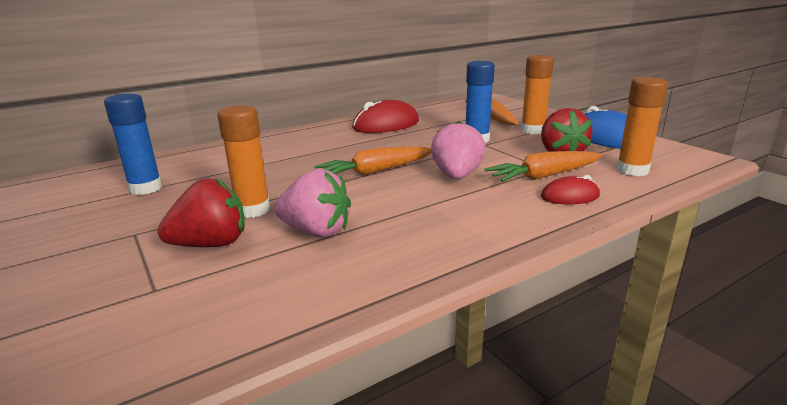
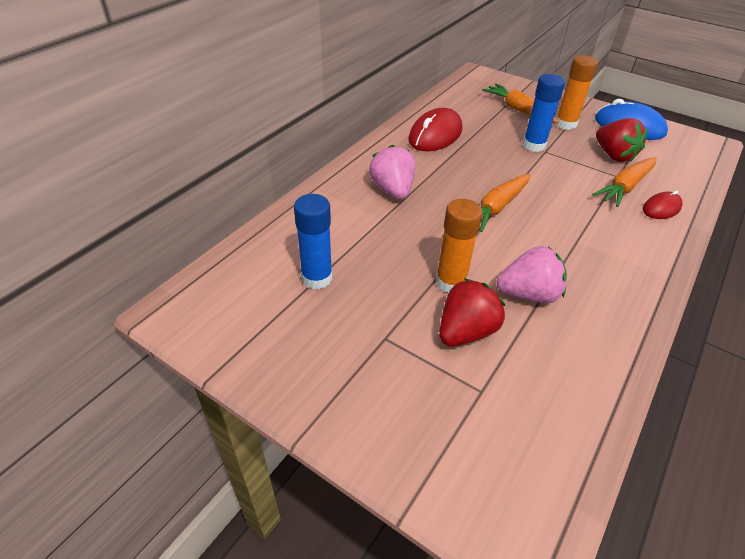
camera: 25 degrees left, 20 degrees up
(457, 176) = (564, 200): pink strawberry -> pink strawberry (392, 190)
(632, 170) = (676, 167): orange glue stick -> none

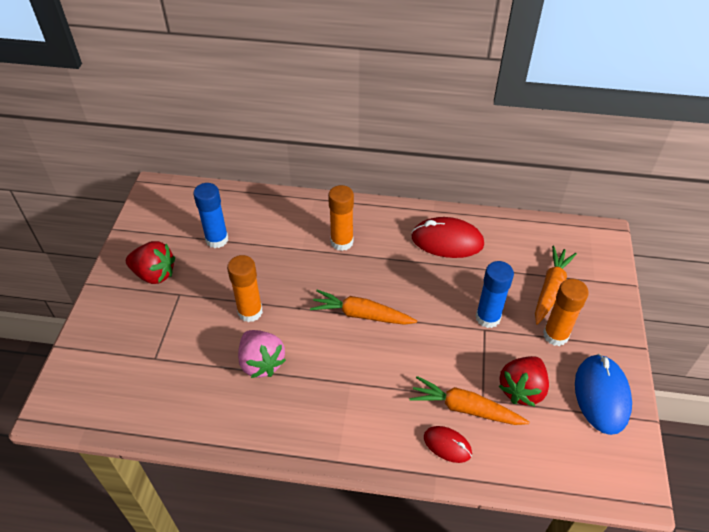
camera: 65 degrees right, 5 degrees up
(392, 190) = (342, 242): pink strawberry -> orange glue stick
(466, 331) = (204, 335): red strawberry -> red strawberry (154, 274)

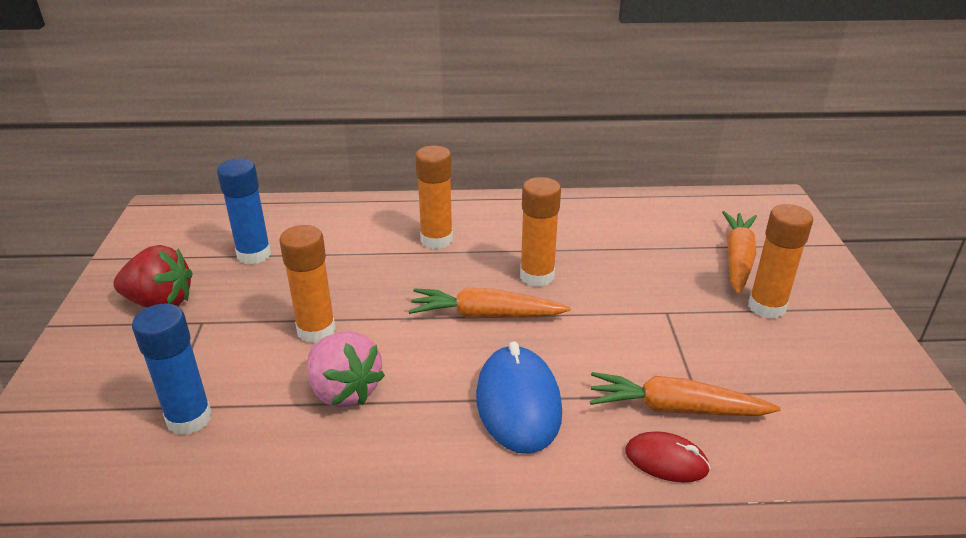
camera: 10 degrees left, 15 degrees down
(404, 285) = (537, 276): none -> orange glue stick
(447, 241) = (580, 225): red mouse -> none
(488, 318) = (666, 298): blue glue stick -> blue glue stick (189, 418)
(522, 389) = (748, 375): red strawberry -> none
(601, 395) = (862, 367): blue mouse -> blue mouse (518, 403)

